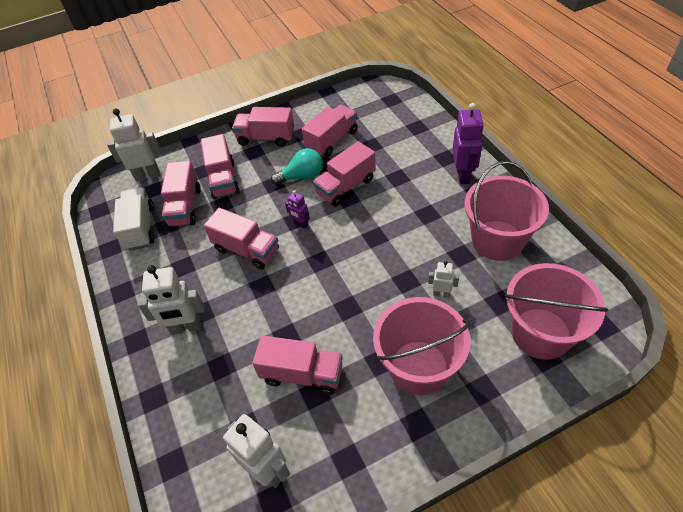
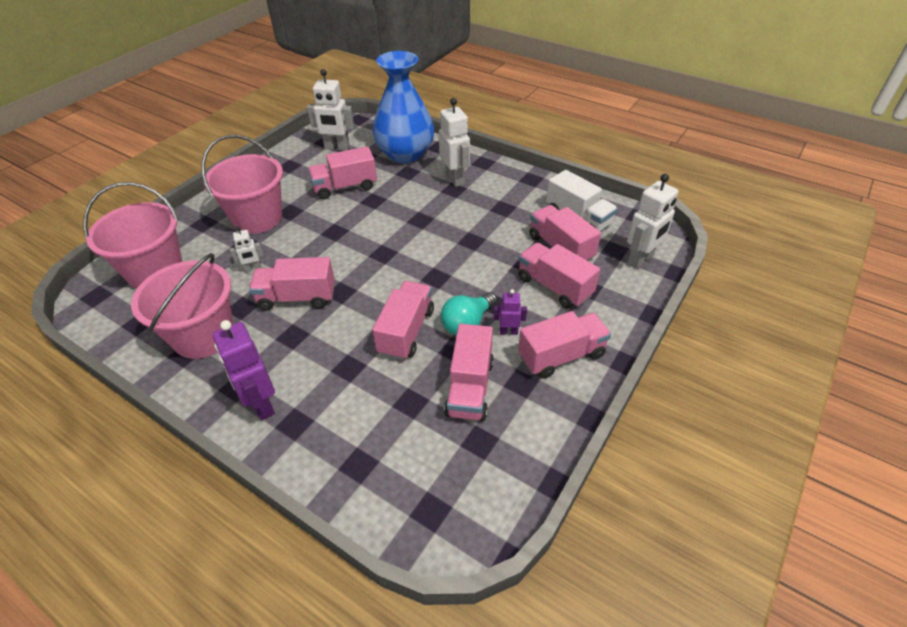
camera: 145 degrees right, 5 degrees down
(186, 327) = (455, 179): white robot -> white robot turned 105 degrees clockwise
(198, 404) = (405, 154): none -> blue vase
(246, 249) = (459, 237): pink truck -> pink truck (297, 298)
(300, 224) = (426, 275): purple robot -> purple robot (508, 331)

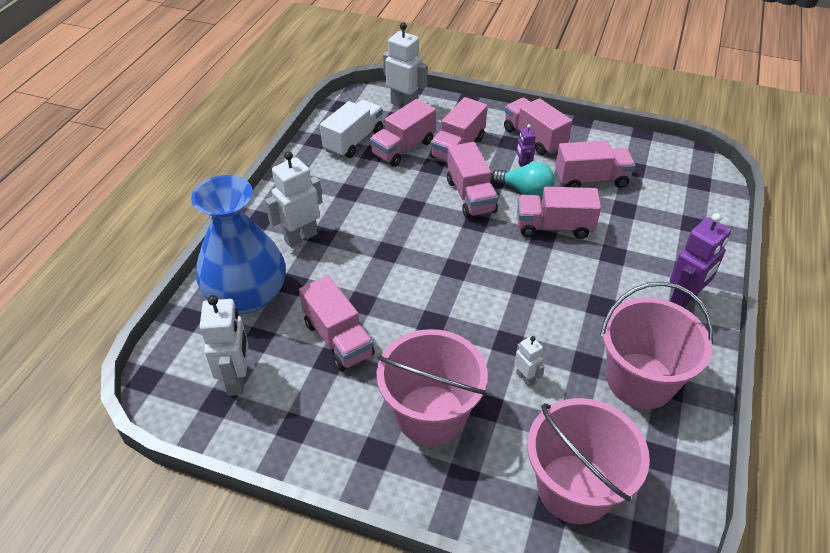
camera: 105 degrees left, 0 degrees up
(297, 298) = (551, 319): pink truck -> pink truck (470, 196)

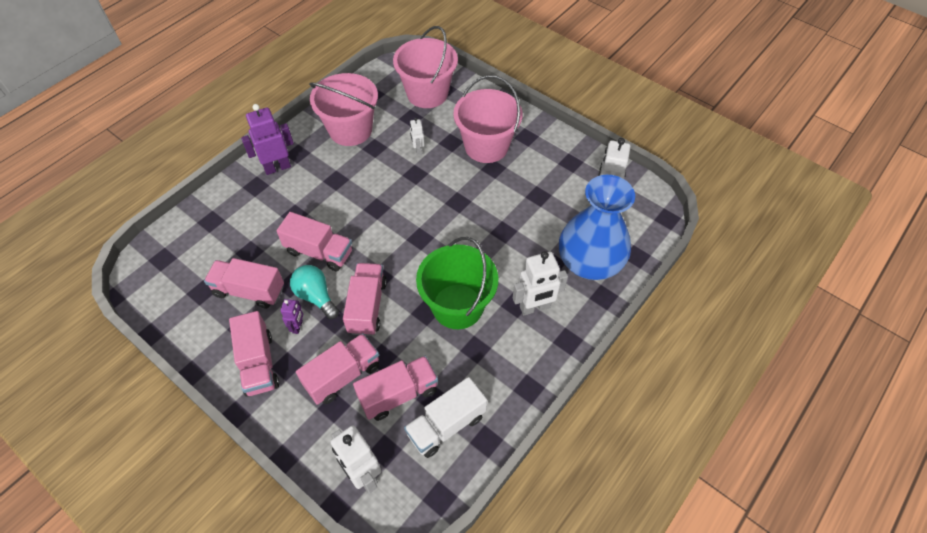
camera: 160 degrees left, 10 degrees up
(338, 339) = (528, 208): pink truck -> none
(382, 218) = (457, 306): none -> green bucket

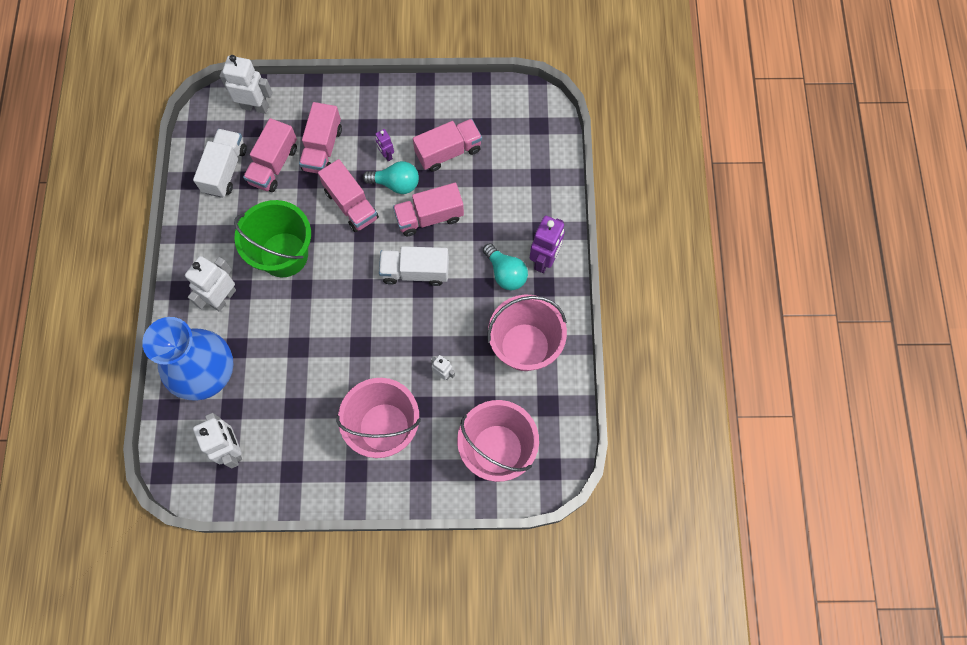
camera: 140 degrees right, 15 degrees up
(259, 363) = (387, 115): pink truck -> none
(311, 177) = (505, 273): none -> turquoise light bulb
(370, 222) = (415, 272): none -> white truck

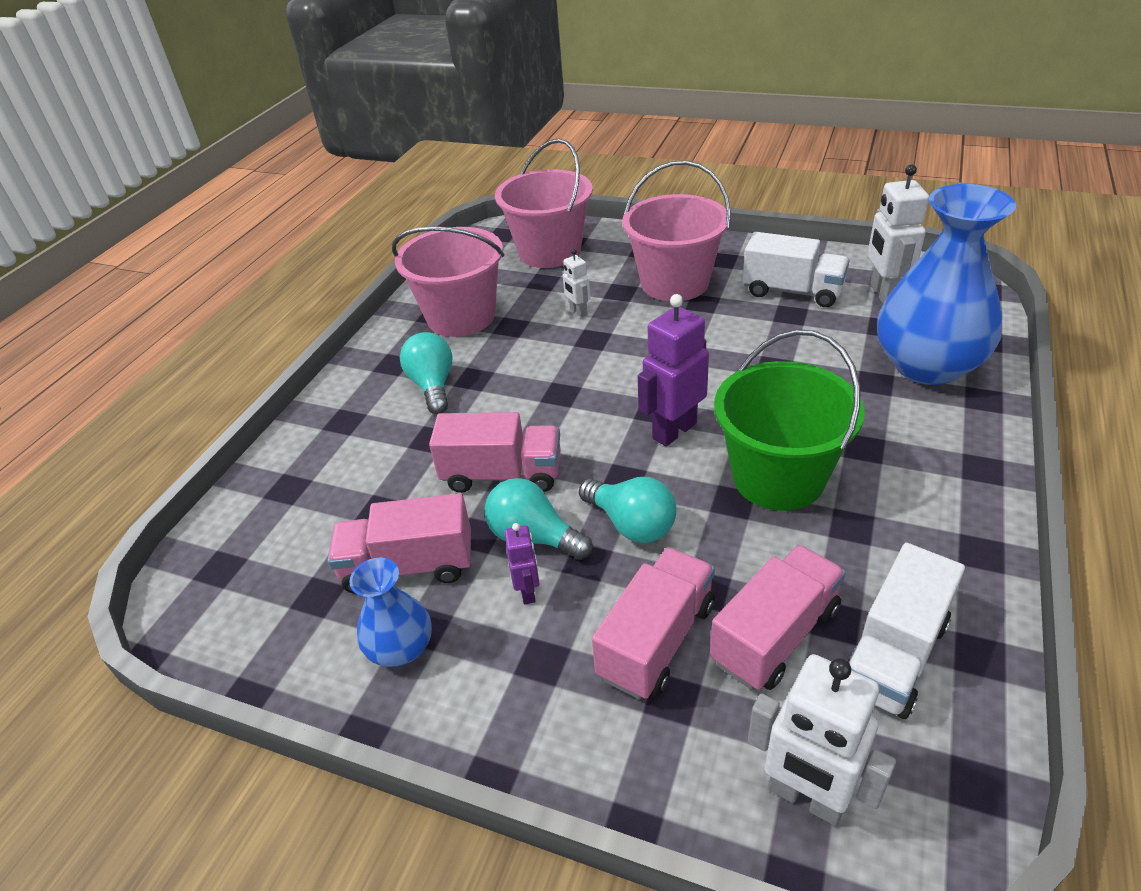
camera: 155 degrees left, 30 degrees down
(223, 298) = (897, 442): white robot -> none
(351, 204) = (631, 524): pink truck -> turquoise light bulb
(415, 272) = (562, 412): white truck -> white truck (792, 291)
(429, 114) = (401, 648): none -> blue vase
(544, 260) = (369, 389): purple robot -> purple robot (674, 431)

